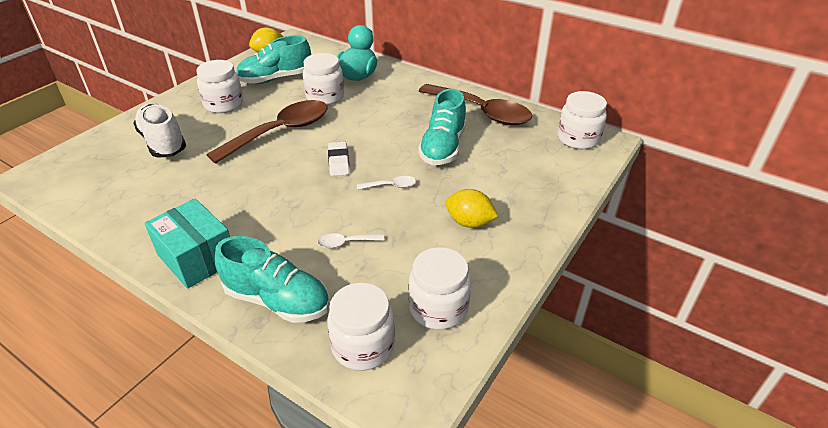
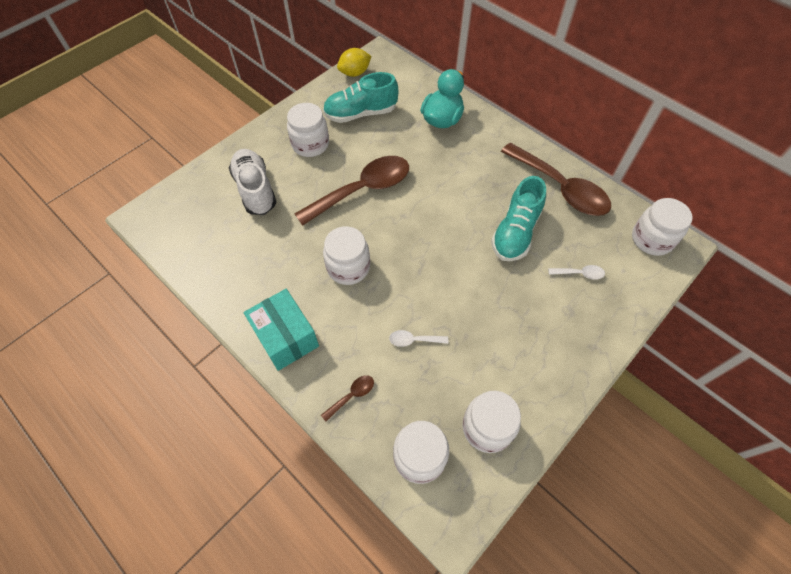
camera: 10 degrees right, 20 degrees up
(277, 300) = (352, 396): turquoise shoe -> brown spoon
(325, 97) = (407, 146): white jar -> white jar (348, 267)
(338, 161) = (414, 238): white eraser -> none
(390, 186) = (460, 276): white spoon -> white spoon (579, 274)
(469, 222) = (527, 333): yellow lemon -> none

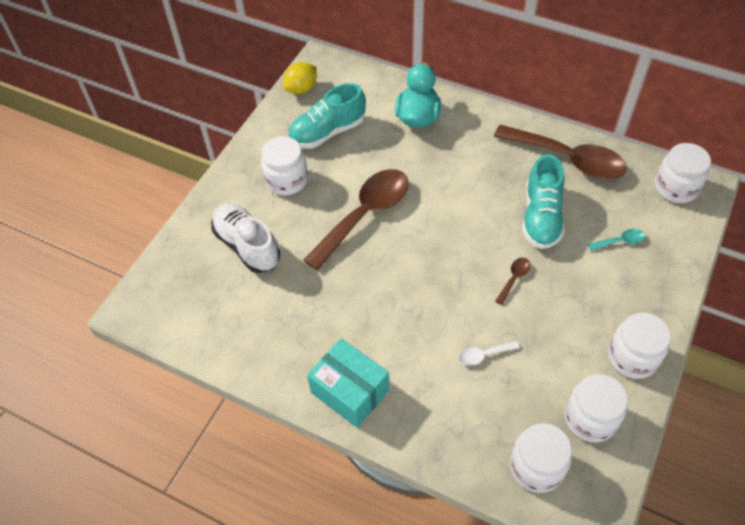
camera: 15 degrees left, 5 degrees down
(348, 267) = (385, 300): white jar -> white jar (632, 357)
(352, 396) = (444, 429): brown spoon -> brown spoon (514, 279)
(579, 274) = (620, 241): white spoon -> turquoise spoon

